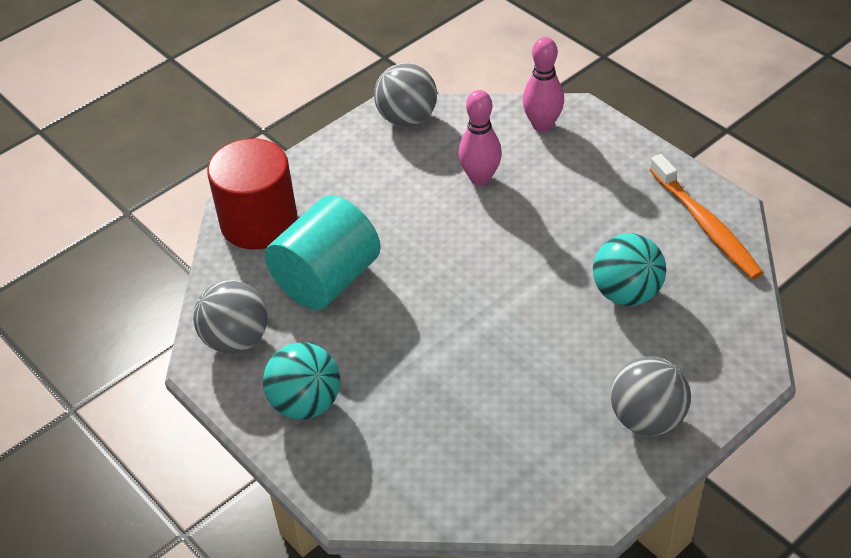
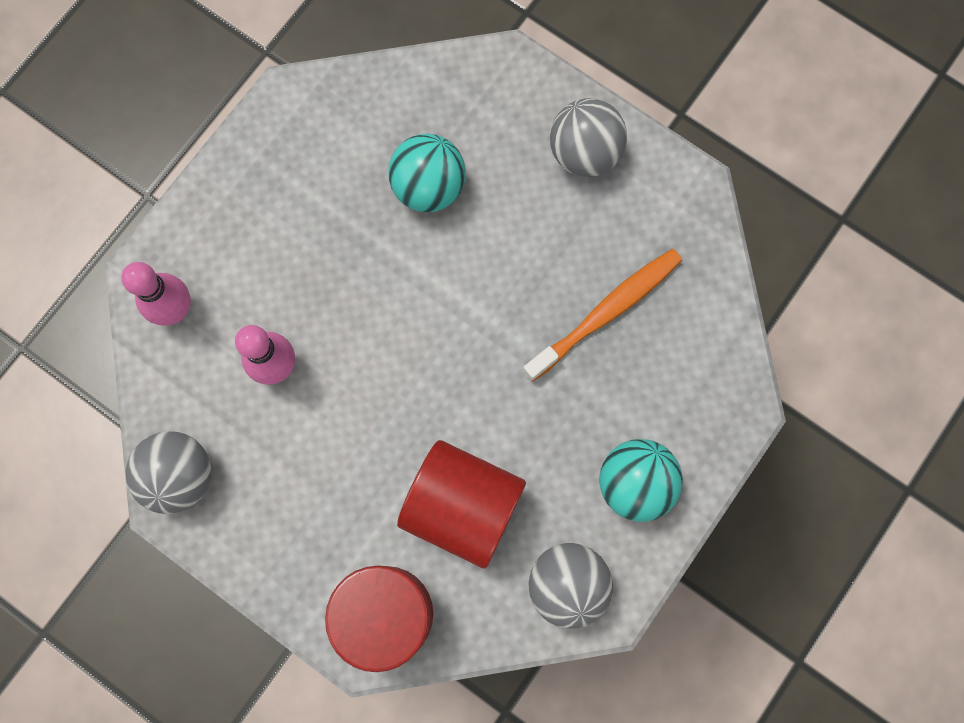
camera: 105 degrees left, 30 degrees up
(327, 279) = (462, 507): turquoise cylinder -> red cylinder
(705, 225) = (318, 117): orange toothbrush -> orange toothbrush (606, 312)

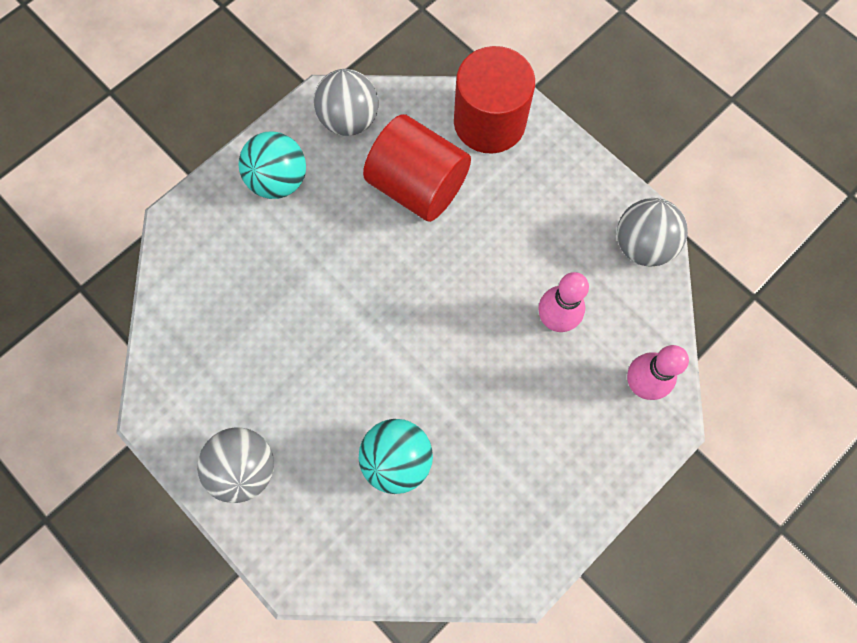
camera: 170 degrees left, 5 degrees down
(606, 312) = (264, 317): orange toothbrush -> none

